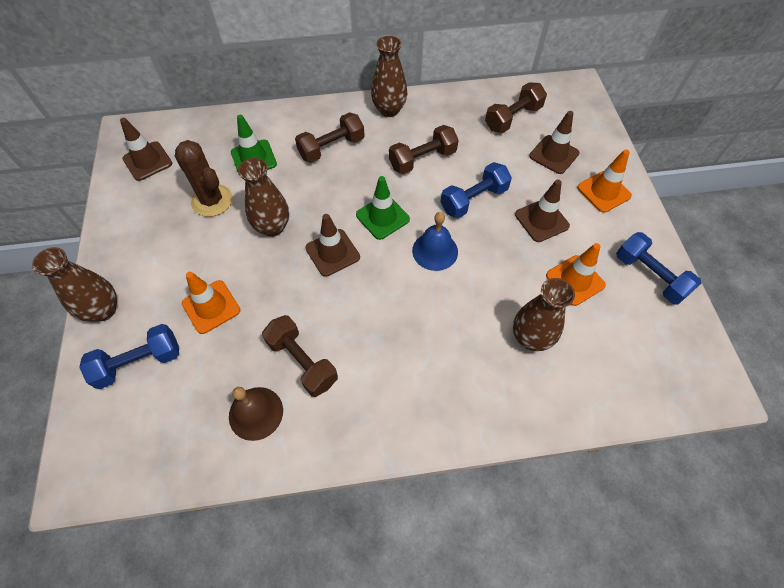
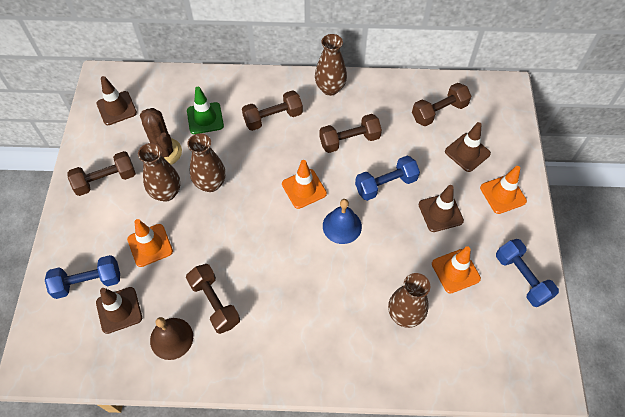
camera: 10 degrees right, 0 degrees up
(103, 310) = (65, 234): brown vase -> brown vase (166, 193)
(145, 241) = (105, 180): none -> brown dumbbell
(332, 252) = (256, 214): brown traffic cone -> brown traffic cone (119, 310)
(382, 217) = (304, 189): green traffic cone -> orange traffic cone

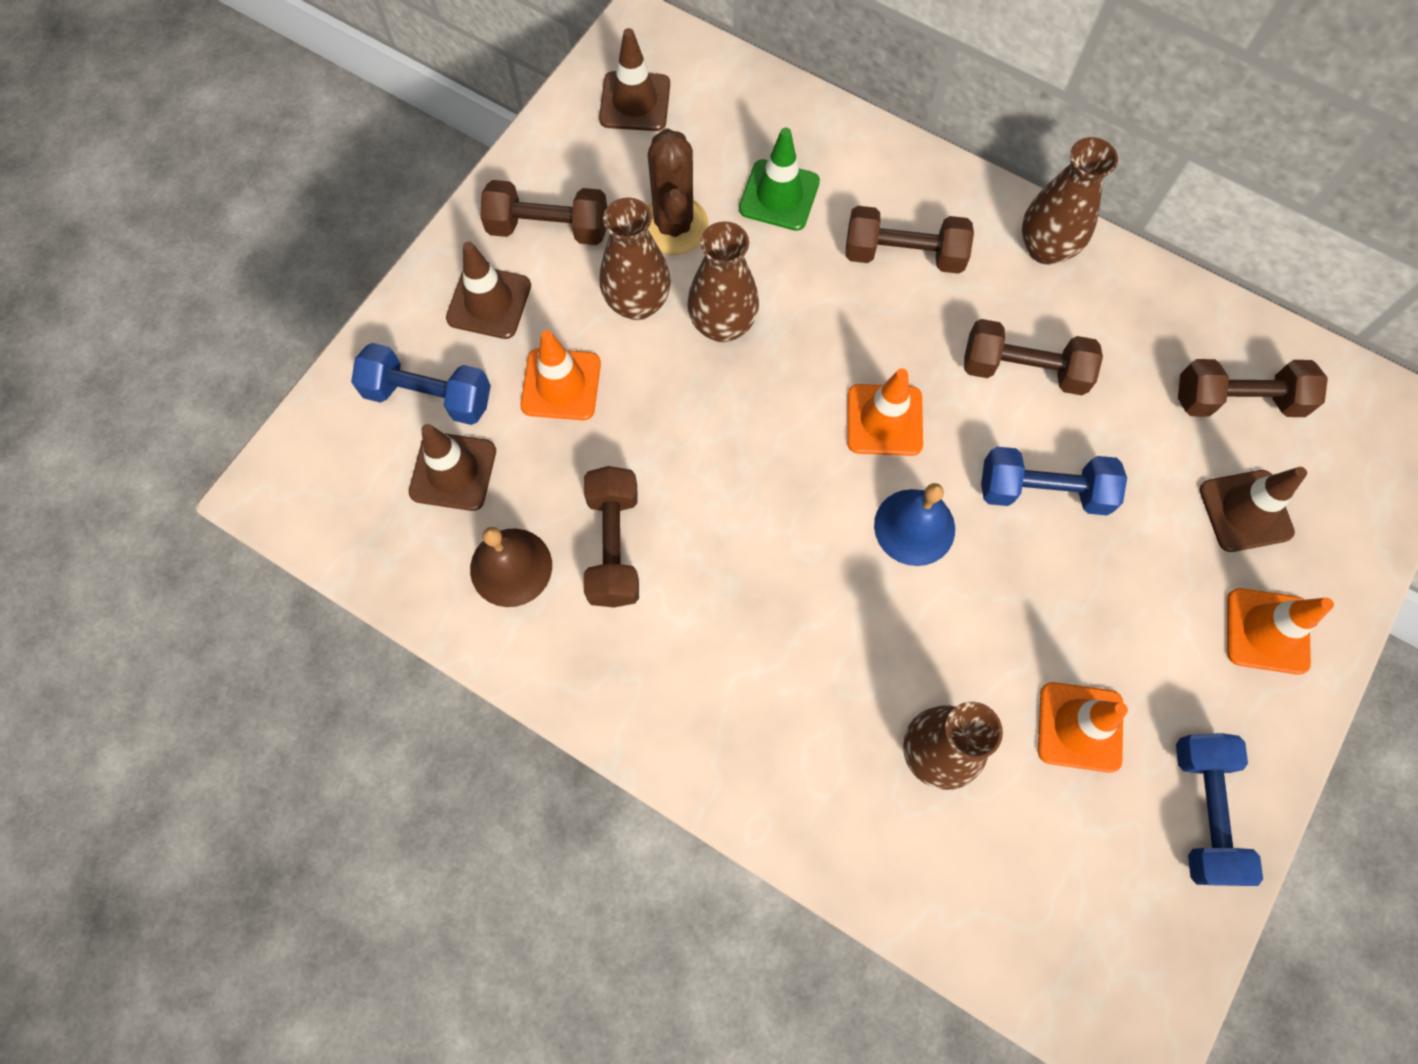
camera: 30 degrees right, 10 degrees up
(440, 212) = (1118, 601): brown traffic cone -> brown traffic cone (489, 302)

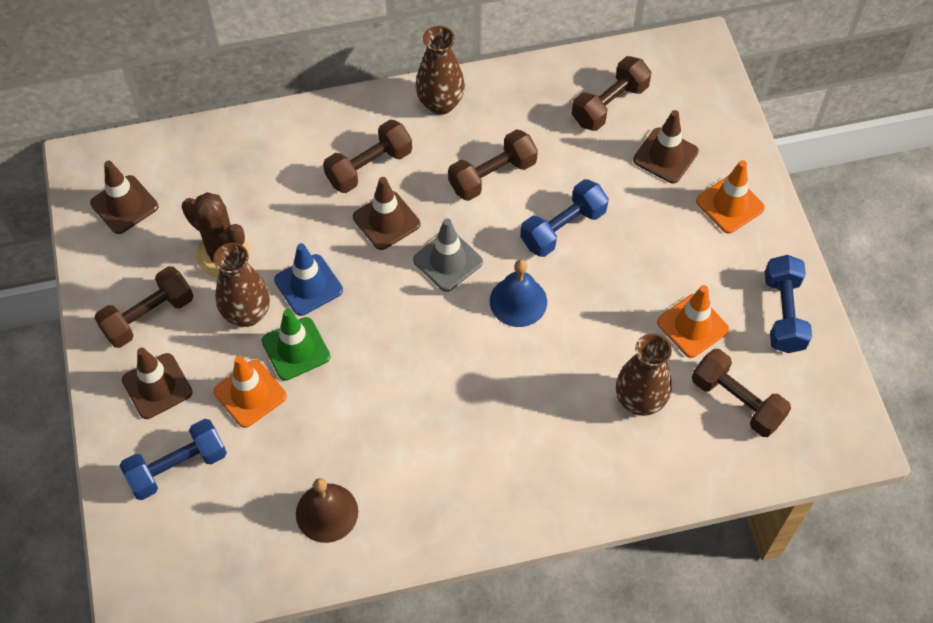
camera: 45 degrees left, 10 degrees down
(453, 471) = (237, 494): brown traffic cone -> brown traffic cone (386, 221)
(613, 545) = (372, 450): brown dumbbell -> brown dumbbell (737, 401)
(722, 325) = (308, 285): brown vase -> blue traffic cone
(779, 195) = (266, 190): green traffic cone -> green traffic cone (296, 349)
(884, 420) = (448, 261): orange traffic cone -> grey traffic cone
(1203, 811) = (783, 313): blue dumbbell -> blue dumbbell turned 45 degrees clockwise

